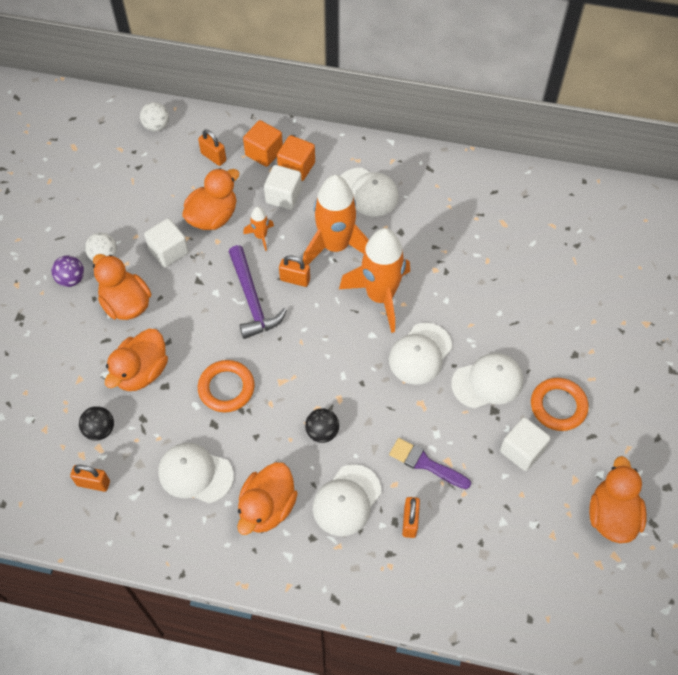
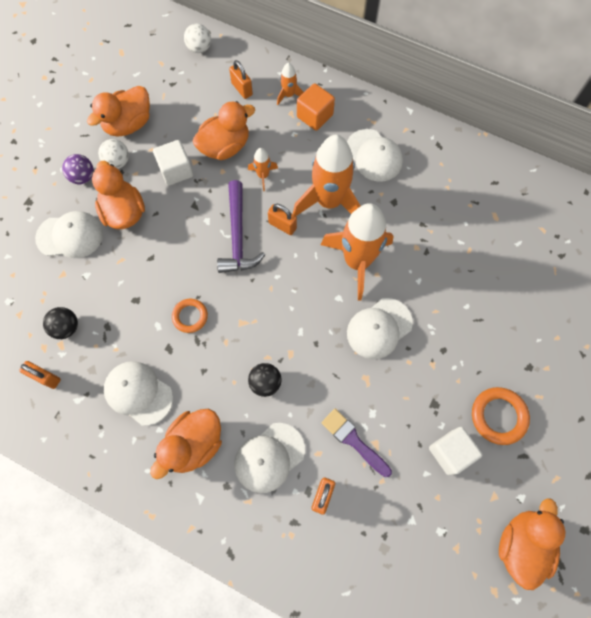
camera: 15 degrees right, 10 degrees up
(141, 372) = (119, 281): orange duck -> orange duck (128, 124)
(226, 388) = (190, 316): orange ring -> orange ring, size x0.67
(264, 153) = (289, 95): orange cube -> orange rocket
(283, 196) = (295, 141): white cube -> none
(487, 382) = (436, 373): white cap -> white cap (70, 236)

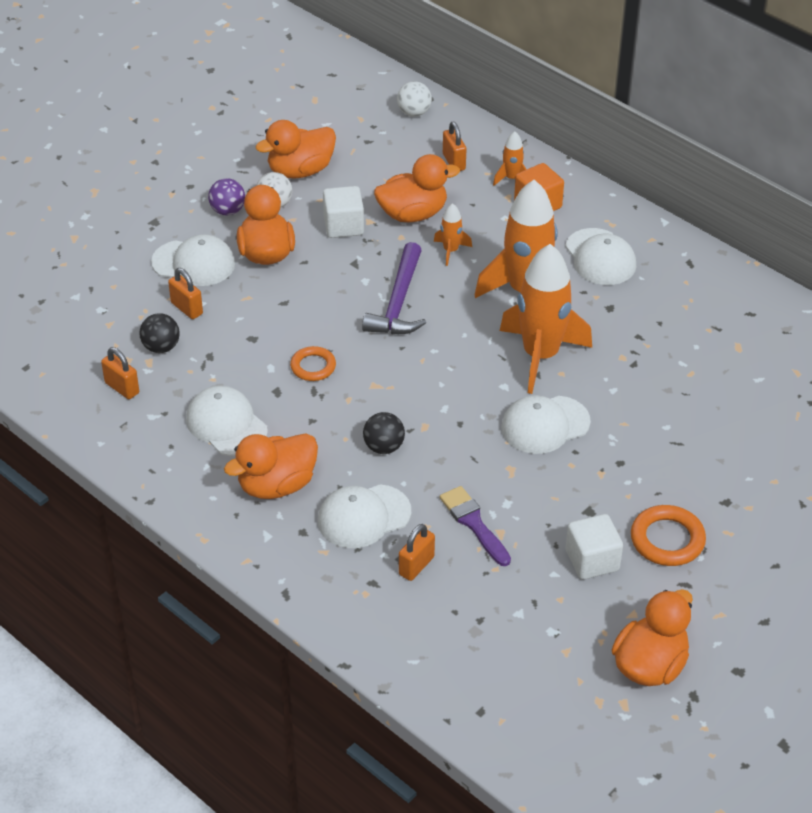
camera: 15 degrees right, 25 degrees down
(282, 225) = (458, 303): orange padlock -> orange padlock (187, 308)

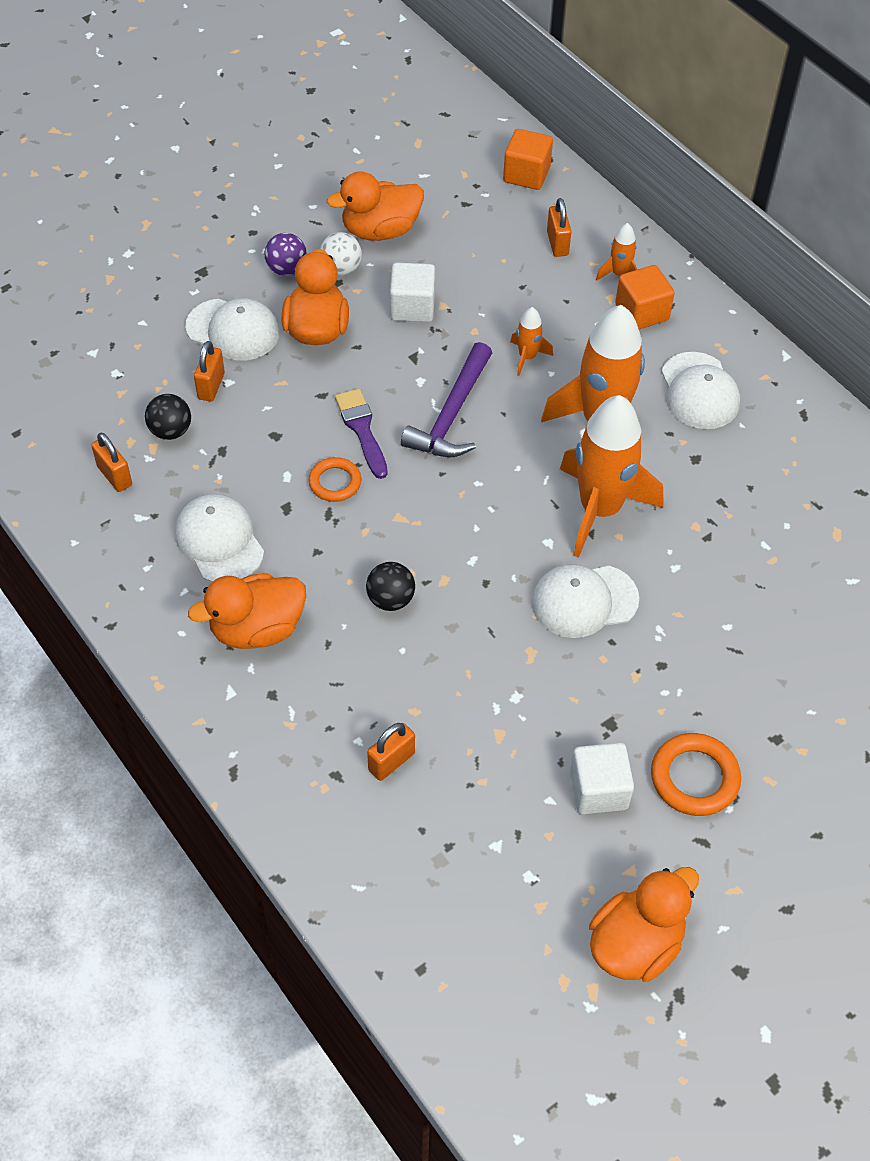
camera: 10 degrees right, 10 degrees up
(187, 308) = (211, 386): orange padlock -> orange padlock turned 45 degrees clockwise
(364, 516) = (346, 686): white cap -> none
(413, 214) = (495, 303): orange duck -> none
(414, 112) = (526, 174): white ball -> orange cube
(473, 523) = (471, 717): purple brush -> purple brush (362, 429)

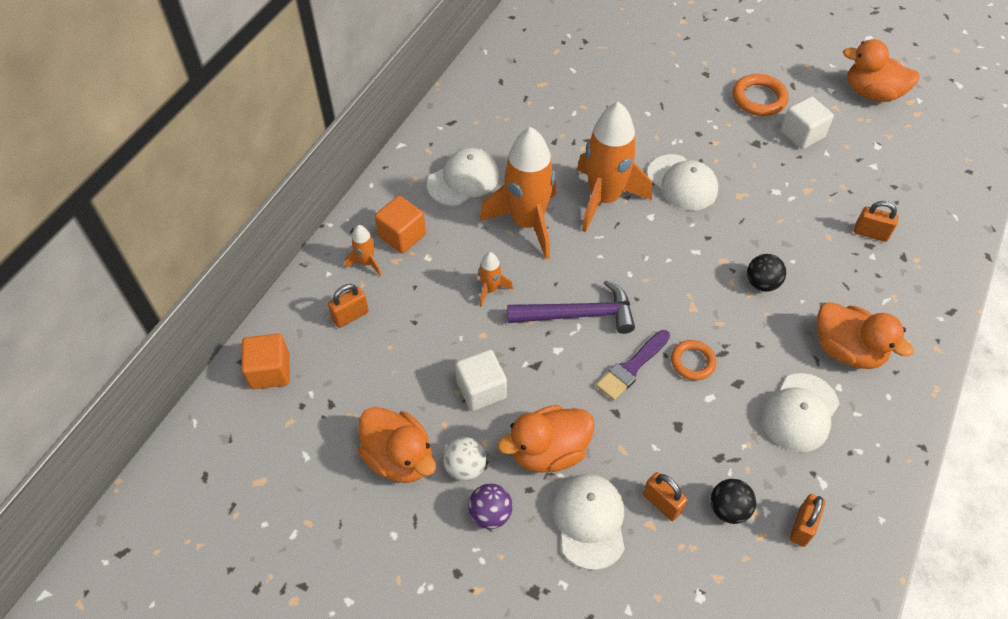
camera: 115 degrees left, 0 degrees up
(211, 386) = (662, 503): orange padlock -> orange padlock turned 60 degrees clockwise

